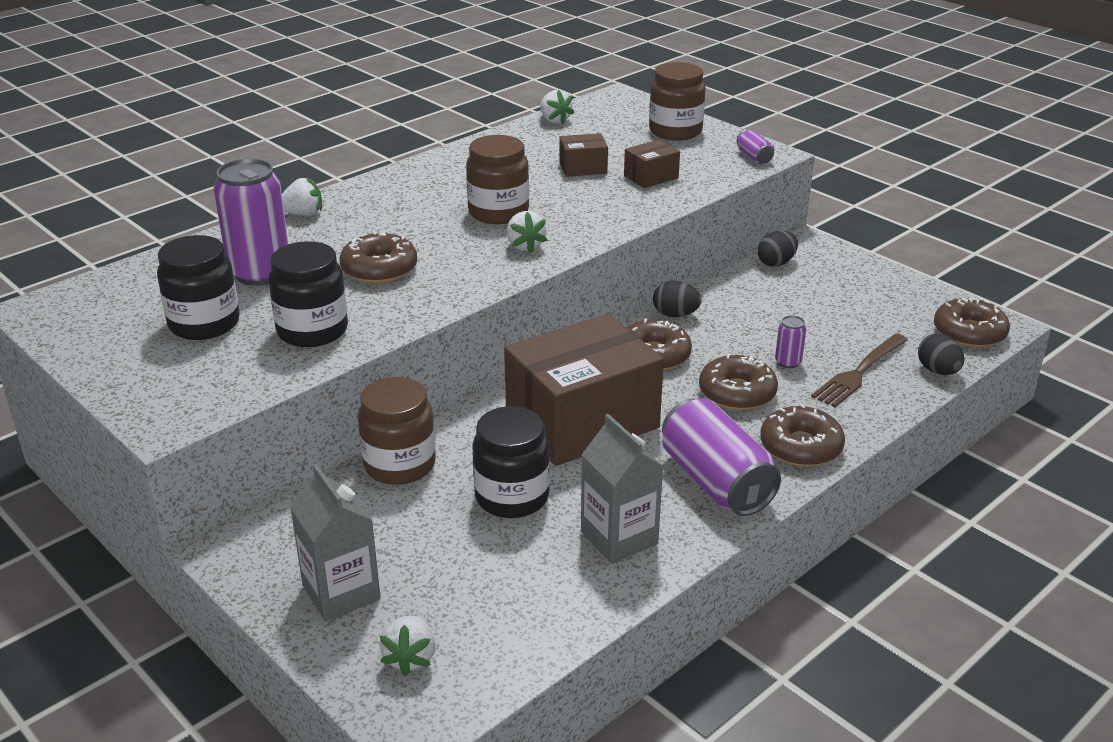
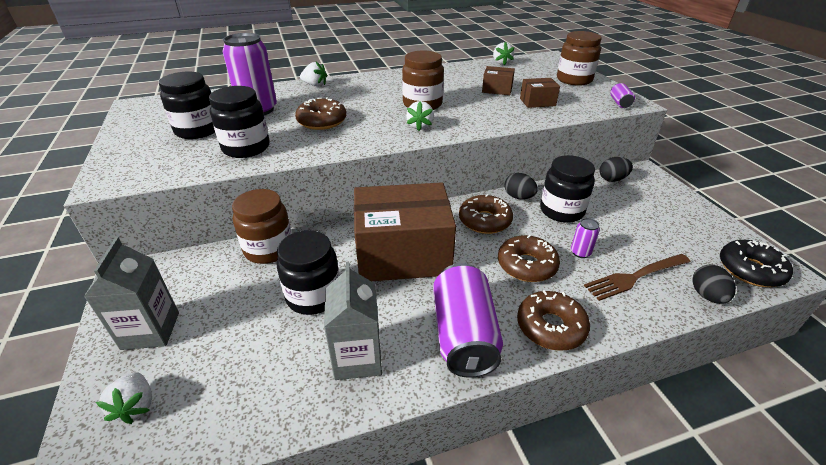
camera: 25 degrees right, 5 degrees up
(410, 658) = (136, 406): white strawberry -> white strawberry turned 45 degrees counterclockwise
(738, 319) = (561, 211): none -> black jar
(969, 333) = (750, 270): brown donut -> black donut

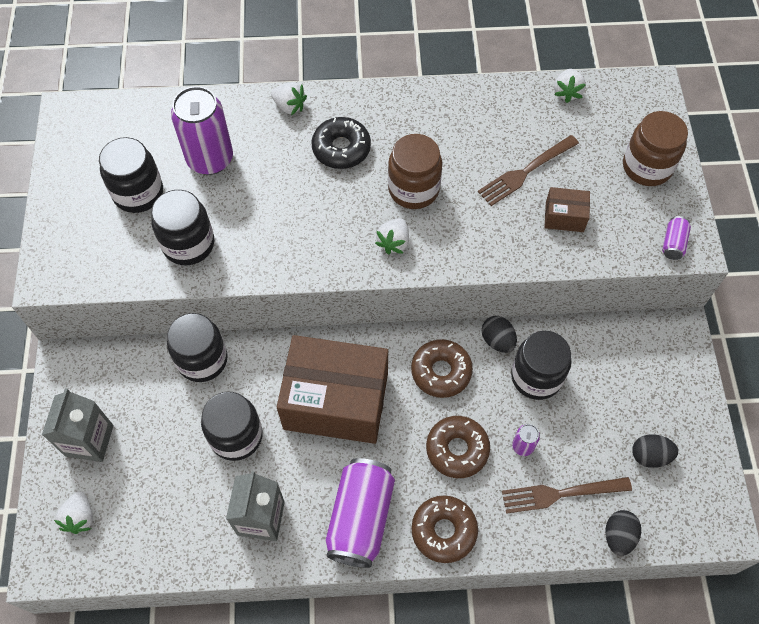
camera: 15 degrees right, 25 degrees up
(269, 249) = (202, 359): brown jar -> black jar
(322, 121) = (281, 204): brown donut -> none
(497, 90) = (525, 172): brown box -> brown fork
(612, 179) = (630, 335): black egg -> black egg (650, 456)
(750, 270) = (690, 516): black donut -> black donut (341, 148)

